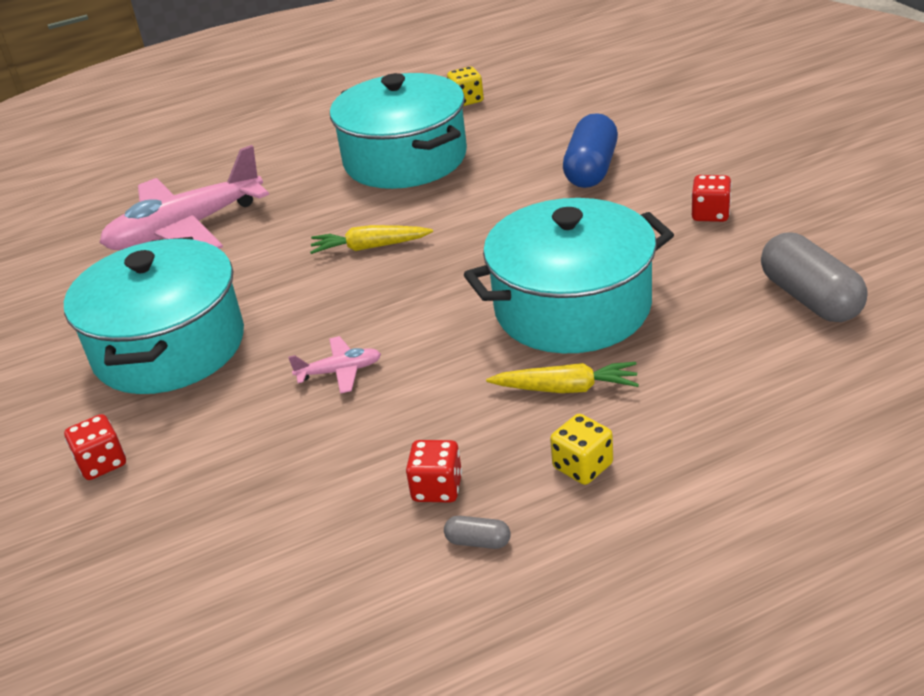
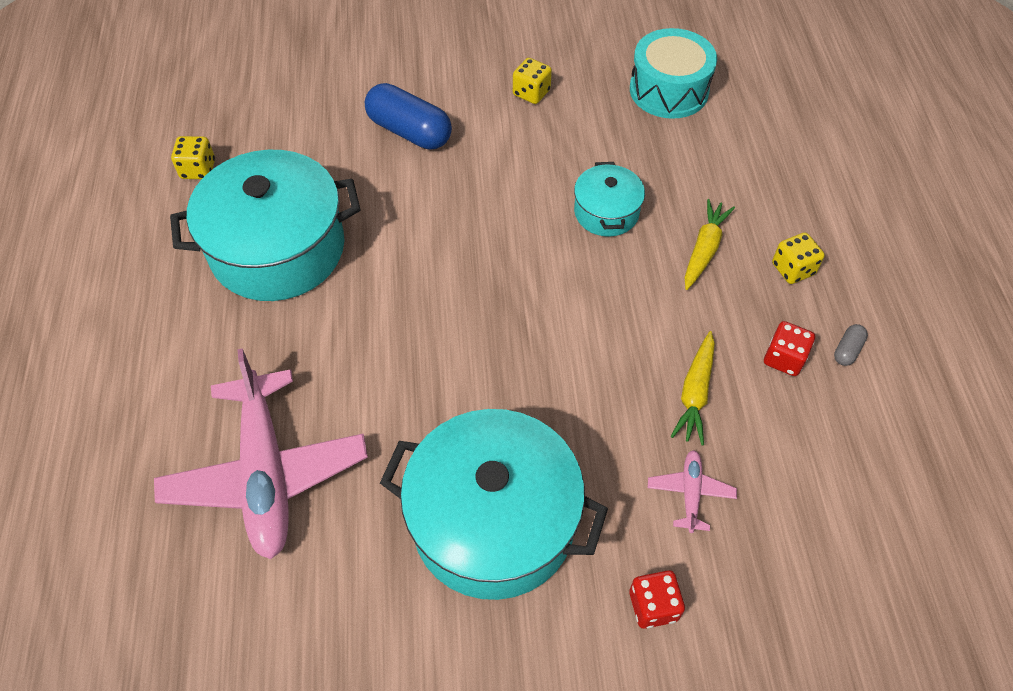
camera: 75 degrees left, 20 degrees up
(340, 371) = (609, 387): pink plane -> pink plane (690, 493)
(370, 247) = (424, 318): yellow carrot -> yellow carrot (695, 393)
(572, 308) = (606, 212): turquoise pot -> turquoise pot, size x0.50
(710, 214) = (531, 93): red dice -> yellow dice
(809, 298) = (669, 90): grey capsule -> turquoise drum

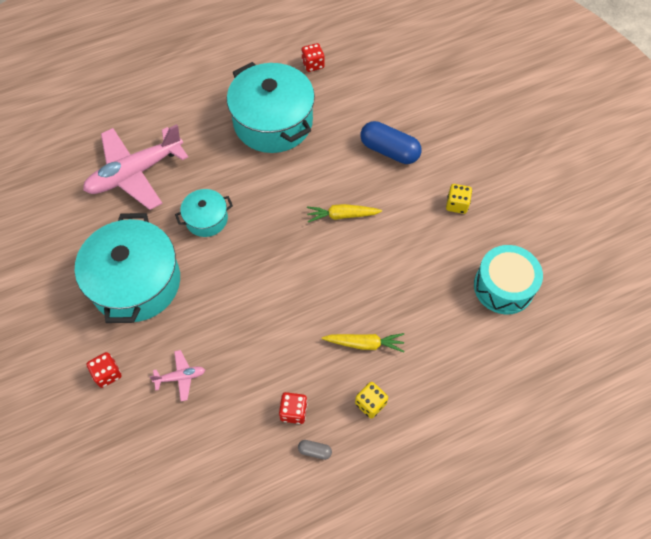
camera: 70 degrees right, 5 degrees up
(198, 169) = (313, 64): yellow dice -> red dice
(409, 131) = (389, 151): blue capsule -> blue capsule turned 75 degrees counterclockwise
(606, 212) = (371, 278): turquoise pot -> turquoise pot (206, 219)
(695, 393) = (249, 364): yellow carrot -> yellow carrot (342, 215)

